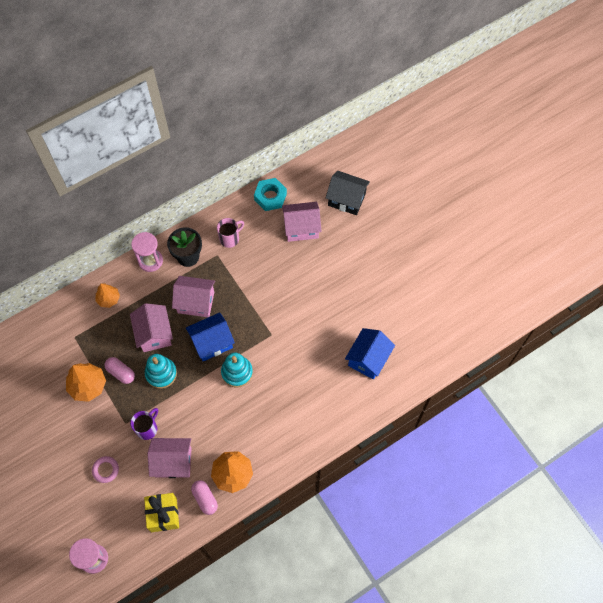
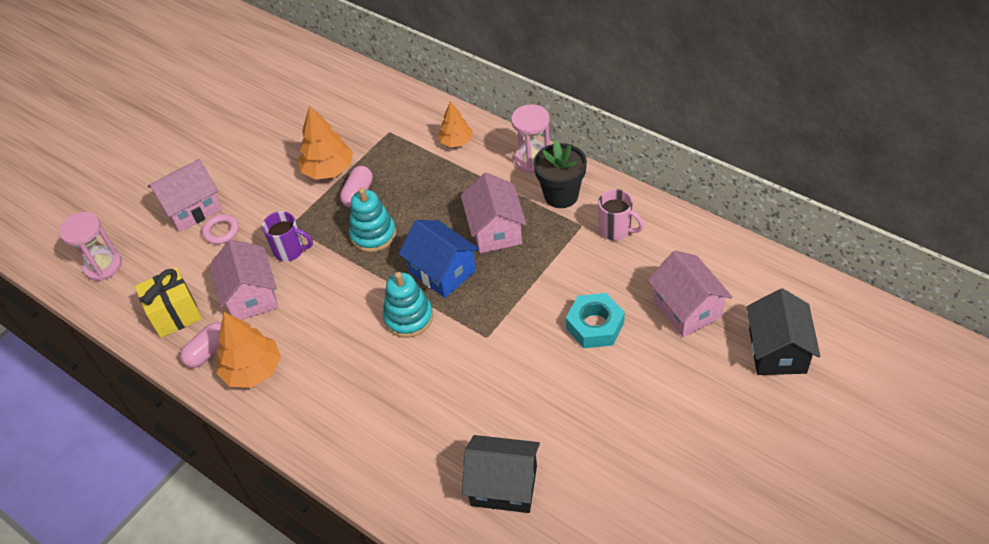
camera: 75 degrees right, 15 degrees down
(154, 334) = (427, 205): pink house -> pink house (192, 209)
(270, 197) = (715, 250): turquoise nut -> turquoise nut (595, 325)
(368, 359) = (504, 486): blue house -> black house

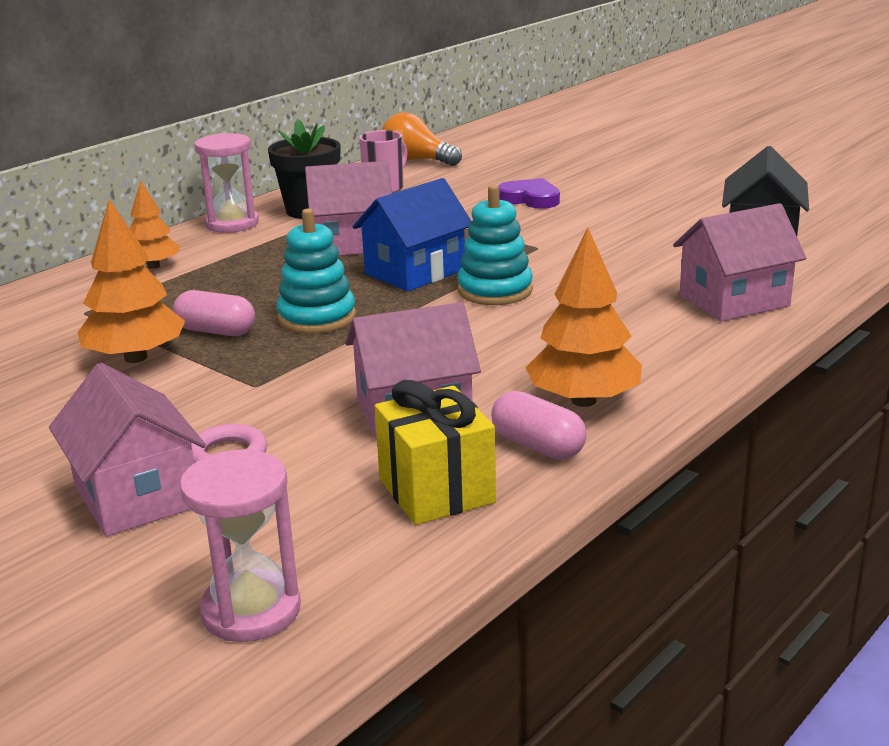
camera: 90 degrees left, 25 degrees down
(290, 250) = (318, 382): purple mug -> none
(595, 325) = (530, 199): turquoise nut -> purple heart
(686, 308) = (514, 165): pink house -> pink house (734, 301)
(690, 240) = (416, 161): none -> orange light bulb
(777, 351) = (574, 138): black house -> none

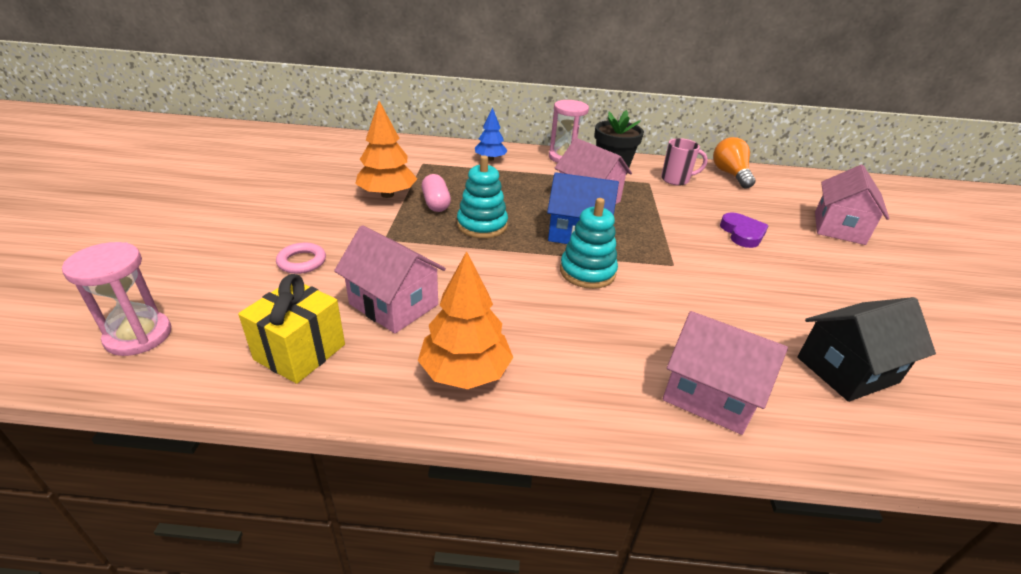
camera: 50 degrees right, 10 degrees up
(136, 496) = (245, 253): pink house -> pink house (839, 228)
(153, 266) = (490, 159): orange tree -> blue tree
(538, 446) = (384, 374): pink capsule -> none

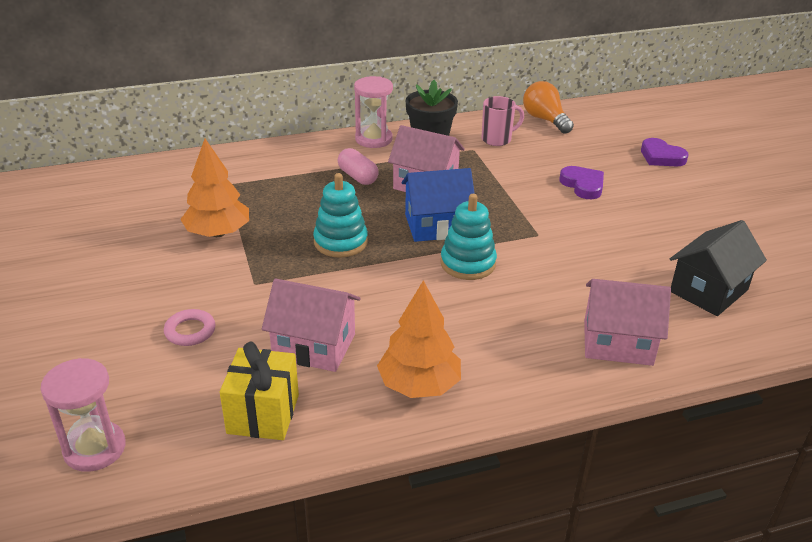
camera: 20 degrees left, 0 degrees up
(436, 203) = (277, 229): pink capsule -> pink capsule (358, 177)
(490, 159) = (296, 160): blue tree -> none
(839, 228) = (661, 157): pink house -> purple heart

